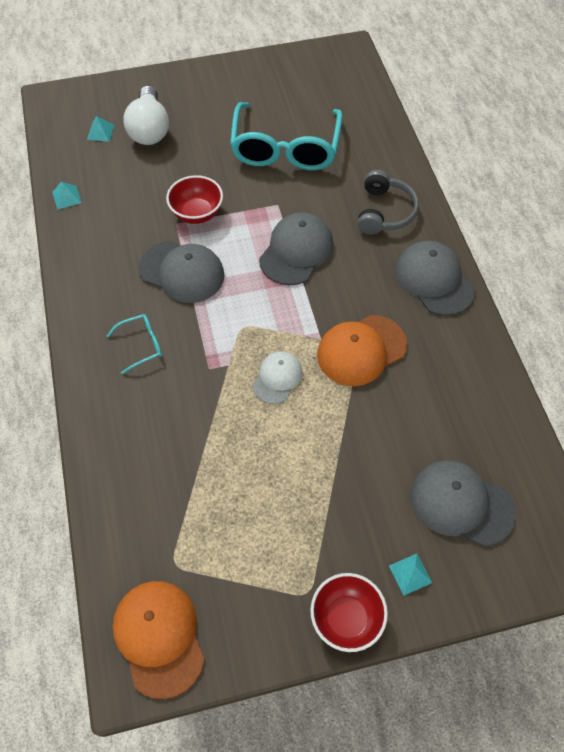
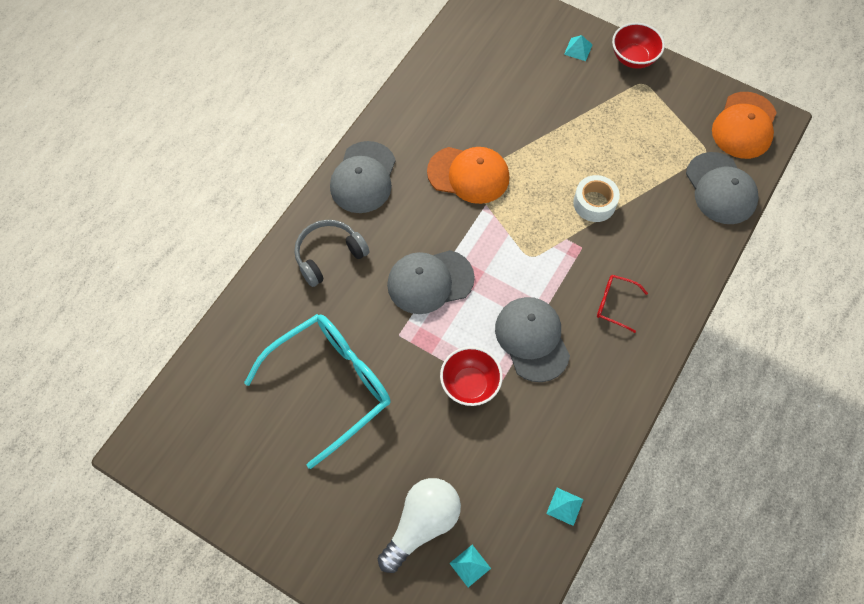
camera: 135 degrees left, 5 degrees up
(142, 345) = (614, 304): turquoise glasses -> red glasses
(234, 415) = (594, 203): none -> white tape
(277, 378) = (542, 203): white cap -> none
(461, 503) = (512, 55): grey cap -> grey cap (721, 189)

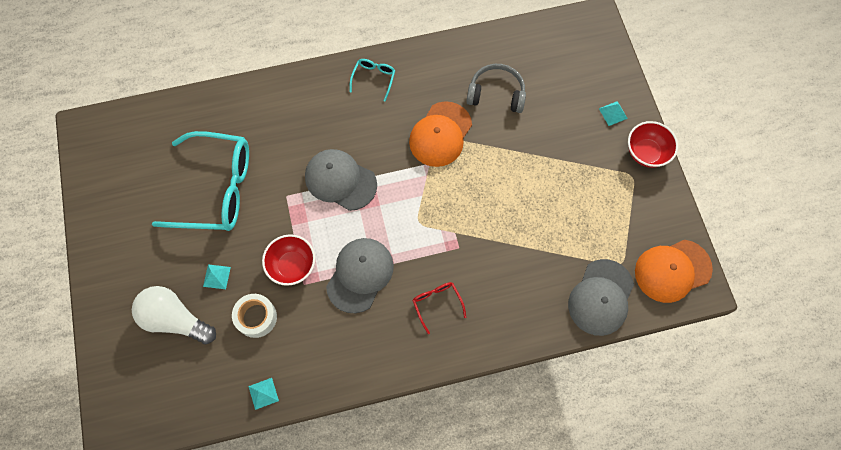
camera: 45 degrees right, 5 degrees up
(329, 255) = (300, 109): grey headphones -> grey headphones (496, 94)
(363, 178) = (374, 78): grey cap -> turquoise glasses
(422, 524) = (175, 319): white light bulb -> white light bulb turned 150 degrees counterclockwise
(468, 175) = (440, 134): orange cap -> orange cap turned 60 degrees clockwise
(470, 565) = (174, 370): turquoise pyramid -> turquoise pyramid (216, 276)
(594, 203) = (500, 227): white tape -> white tape (256, 317)

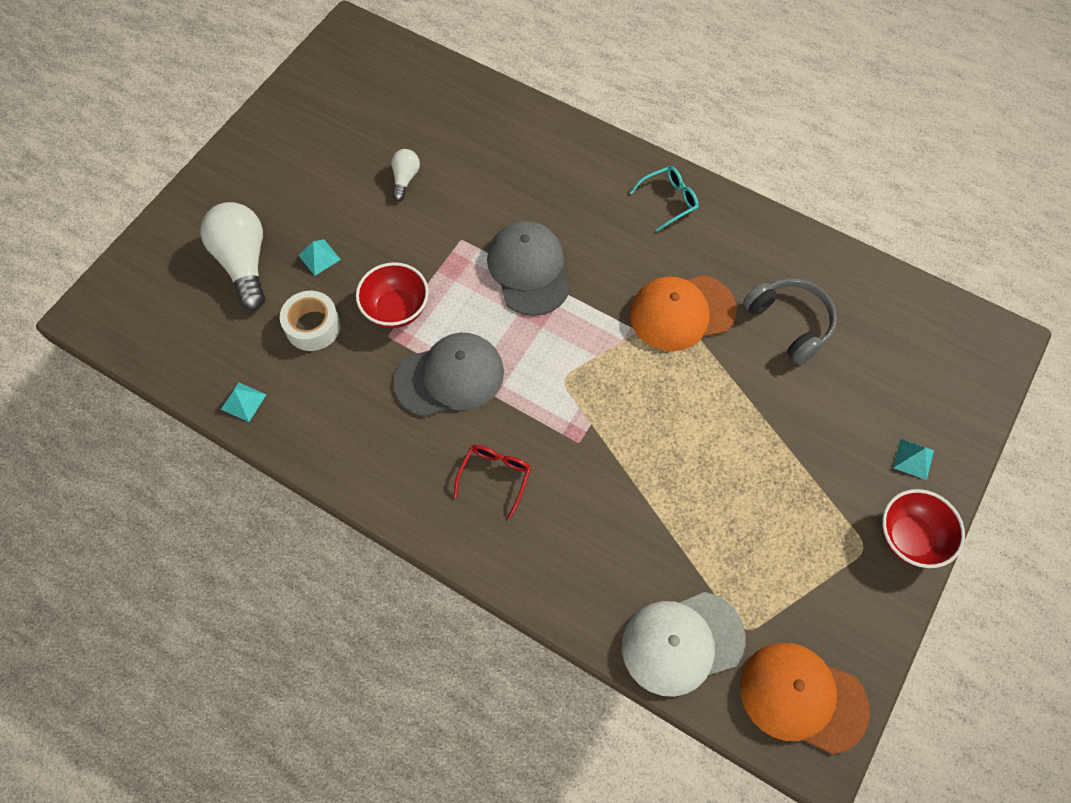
camera: 45 degrees right, 5 degrees down
(217, 189) = (405, 179): turquoise glasses -> white light bulb
(601, 297) = (682, 643): grey cap -> white cap

